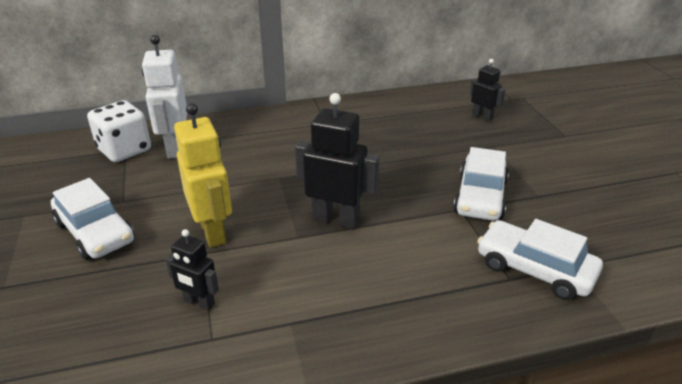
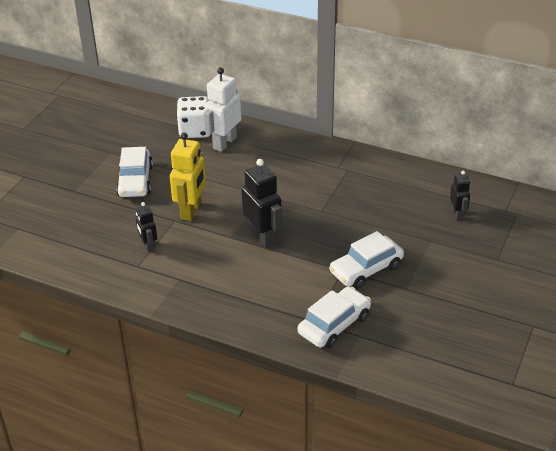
camera: 40 degrees right, 5 degrees up
(534, 269) = (334, 324): white car -> white car turned 60 degrees clockwise

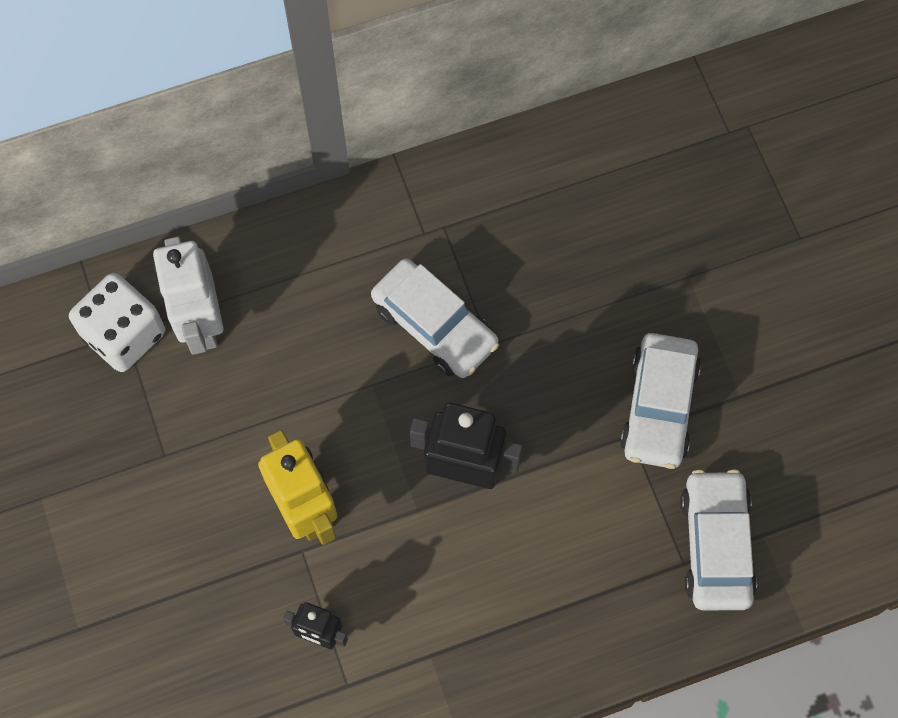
camera: 45 degrees left, 30 degrees up
(135, 181) = (151, 524): white car -> white car (434, 325)
(457, 214) = (676, 193): black robot -> none

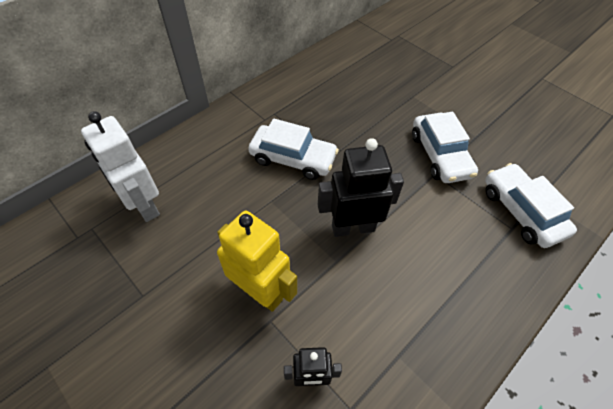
camera: 25 degrees left, 15 degrees down
(124, 334) = (90, 230): white dice -> none

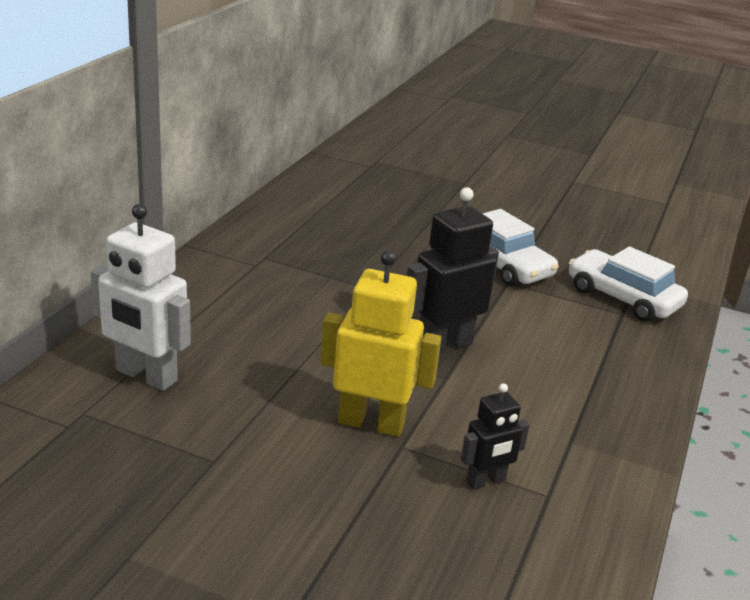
camera: 25 degrees left, 25 degrees down
(293, 158) = (322, 296): white car -> none

